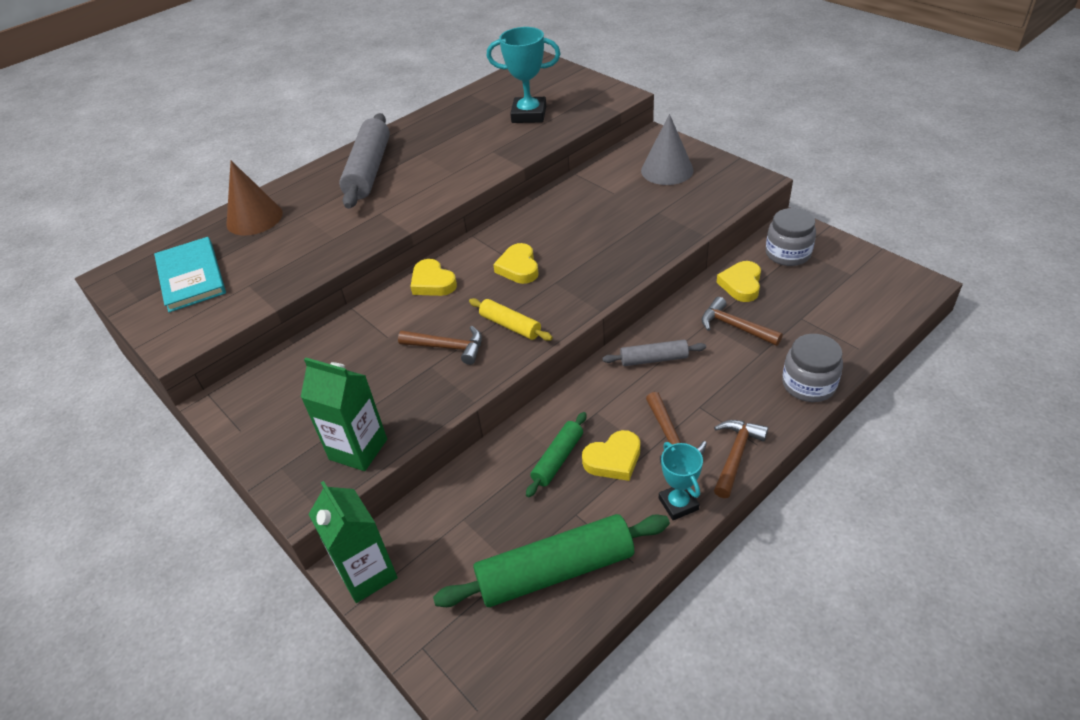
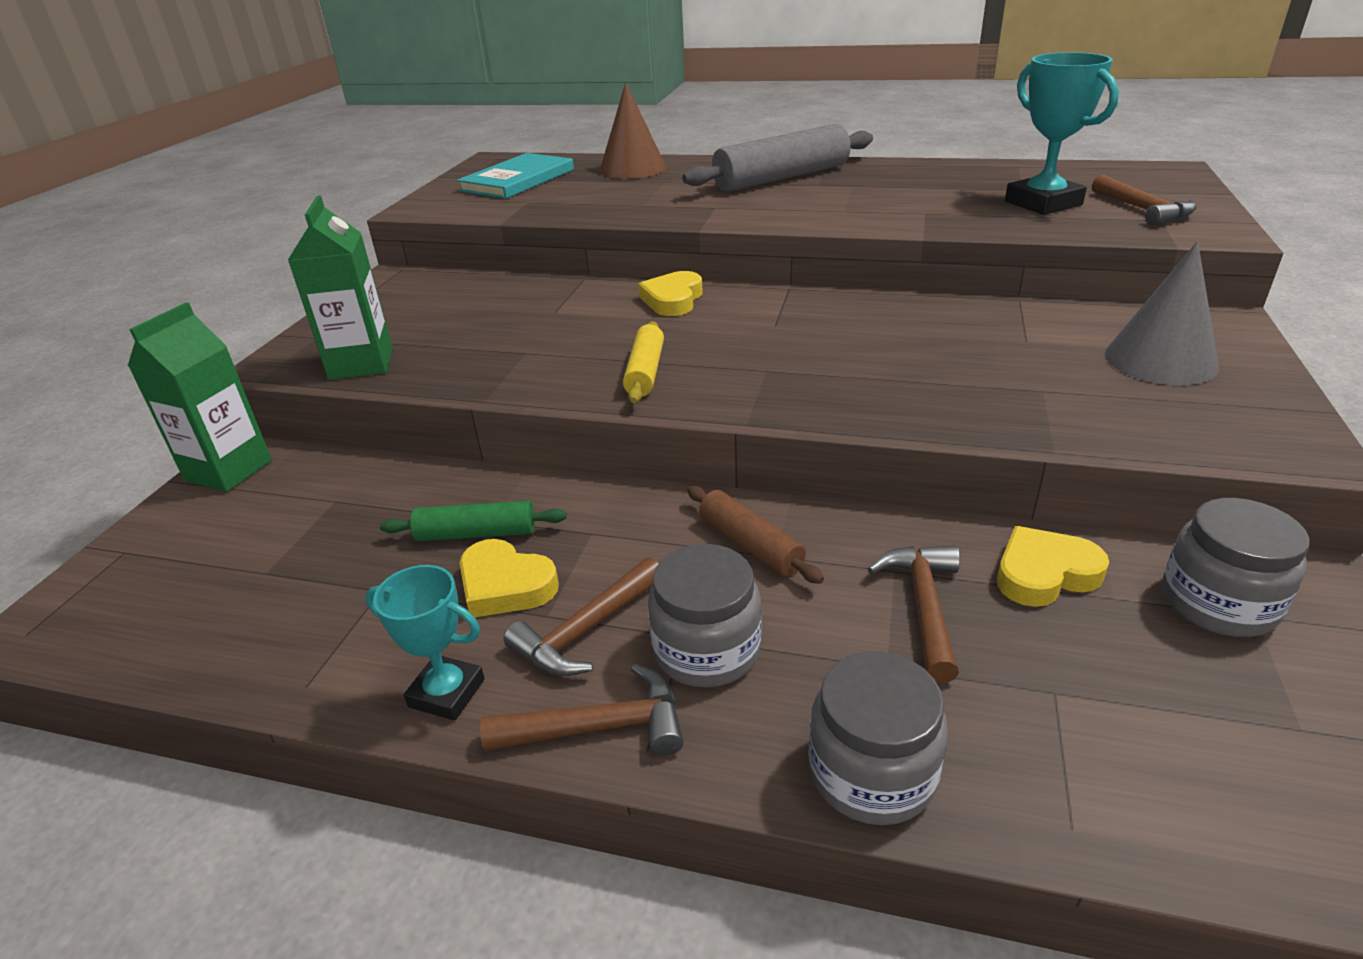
camera: 55 degrees right, 10 degrees down
(448, 347) = (567, 350): brown hammer -> brown hammer (1143, 210)
(518, 267) = (764, 336): yellow heart -> none
(555, 570) = (268, 611): green rolling pin -> none
(654, 359) = (750, 544): grey rolling pin -> brown rolling pin
(678, 504) = (447, 693): turquoise trophy -> turquoise trophy turned 75 degrees clockwise
(713, 403) = (706, 650): none -> grey jar

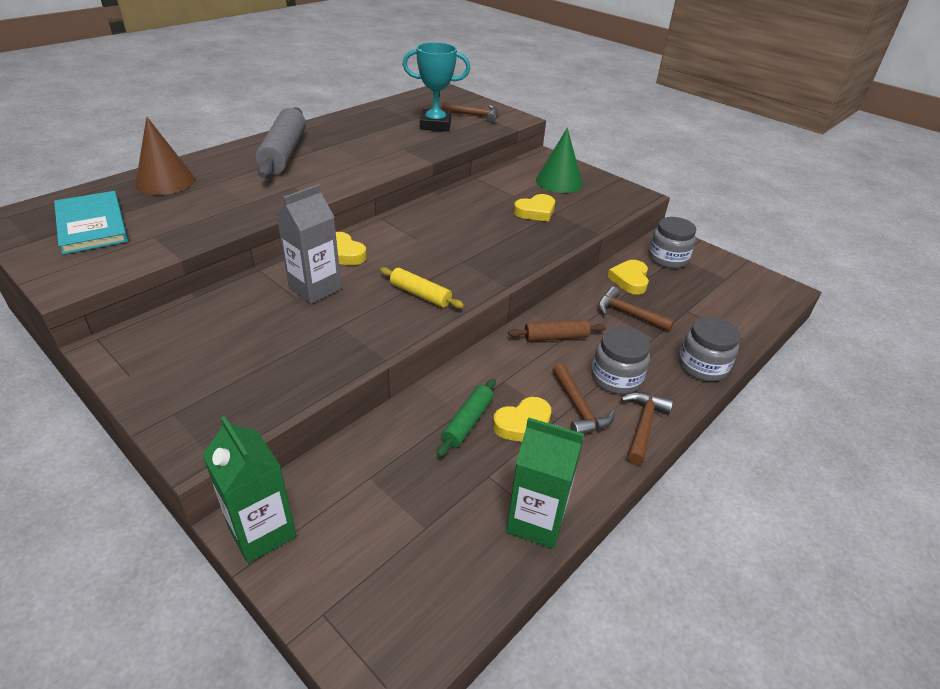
camera: 65 degrees left, 5 degrees up
(361, 364) = (260, 399): green carton -> green carton (536, 521)
(447, 693) = (592, 469): turquoise trophy -> none
(582, 314) = (315, 288): none -> grey carton
(1011, 374) = (535, 211): none -> yellow heart
(1160, 360) = (559, 182): grey cone -> green cone

